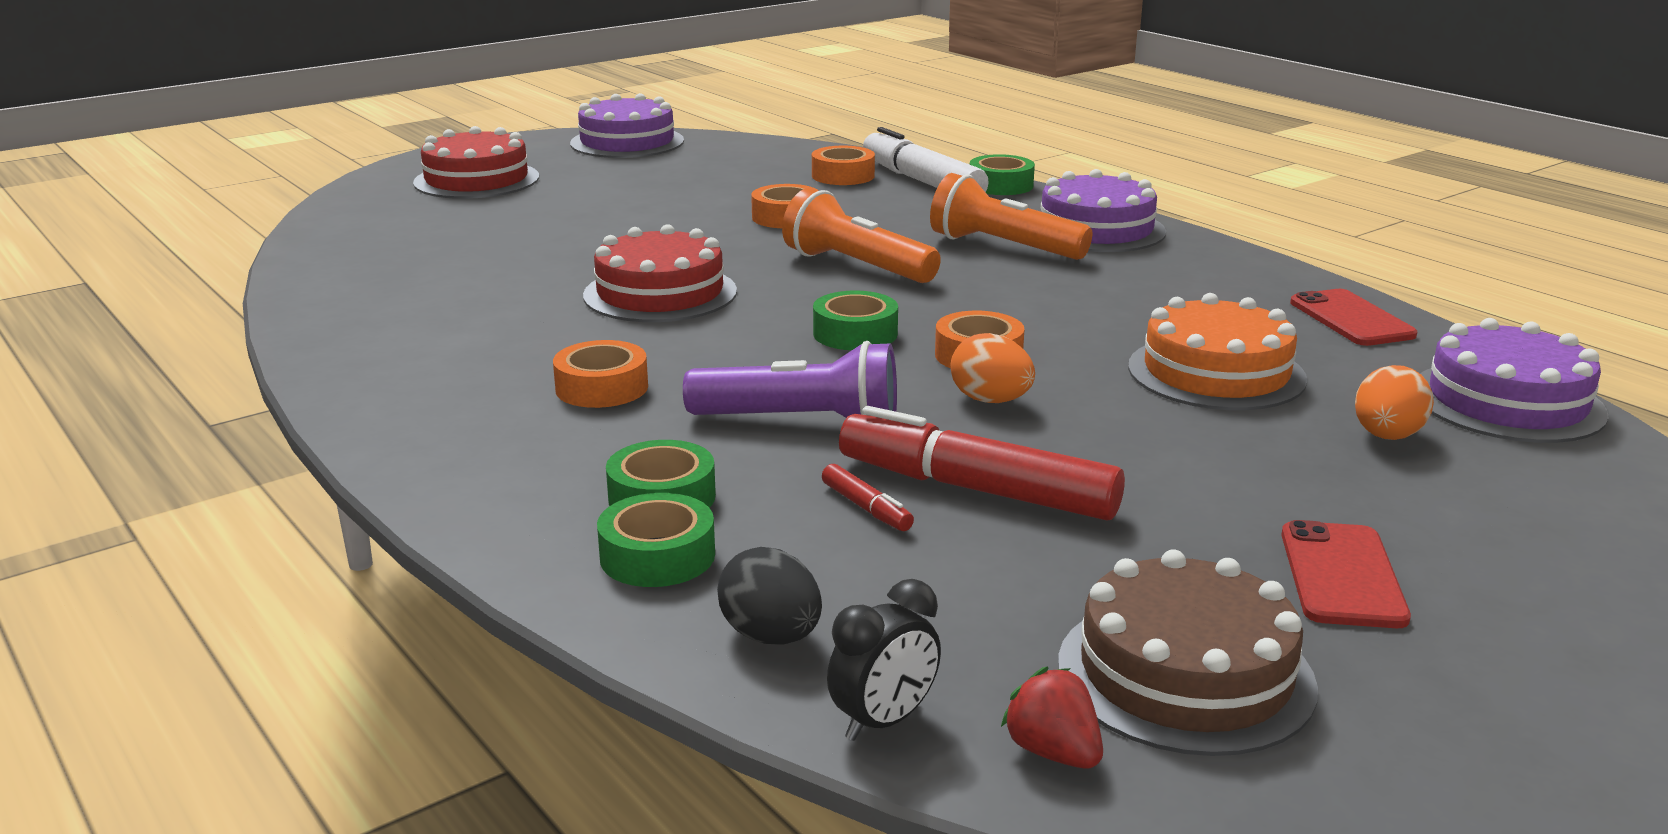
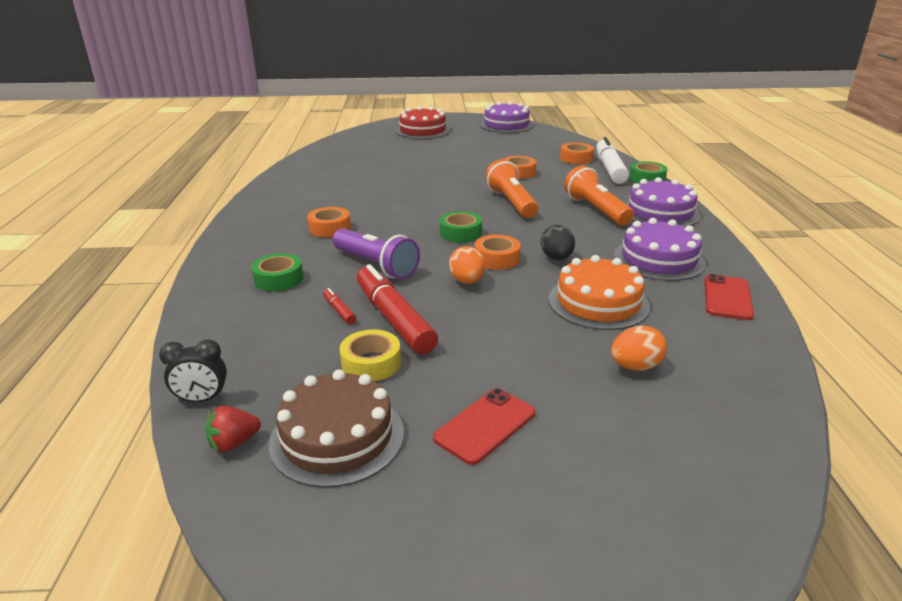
camera: 35 degrees right, 5 degrees up
(657, 556) = (240, 302): green tape -> none
(660, 293) = (413, 194): red cake -> none
(771, 636) = (223, 349): black egg -> black egg (556, 258)
(866, 508) = (339, 311): red marker -> red marker turned 150 degrees clockwise
(1053, 752) = (234, 443): red strawberry -> red strawberry turned 120 degrees counterclockwise
(1054, 561) = (371, 363): none -> yellow tape
(1507, 402) = (745, 374): purple cake -> purple cake (659, 259)

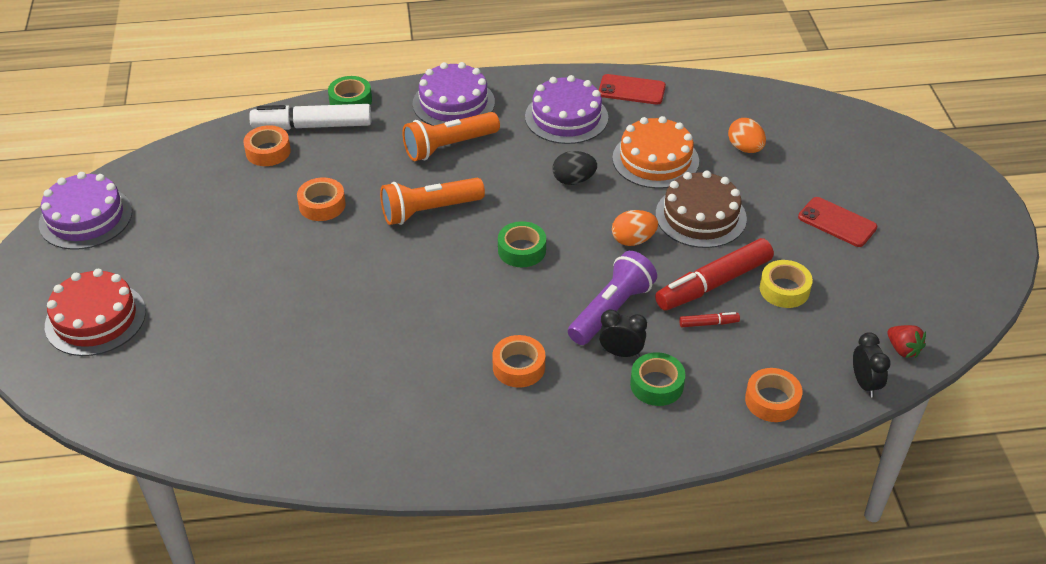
camera: 95 degrees left, 15 degrees up
(323, 266) = (621, 353): none -> black clock
(337, 437) = (875, 295): brown cake -> brown cake (700, 216)
(339, 311) = (708, 323): red marker -> red marker turned 150 degrees counterclockwise
(497, 259) = (581, 221): orange tape -> orange tape (772, 400)

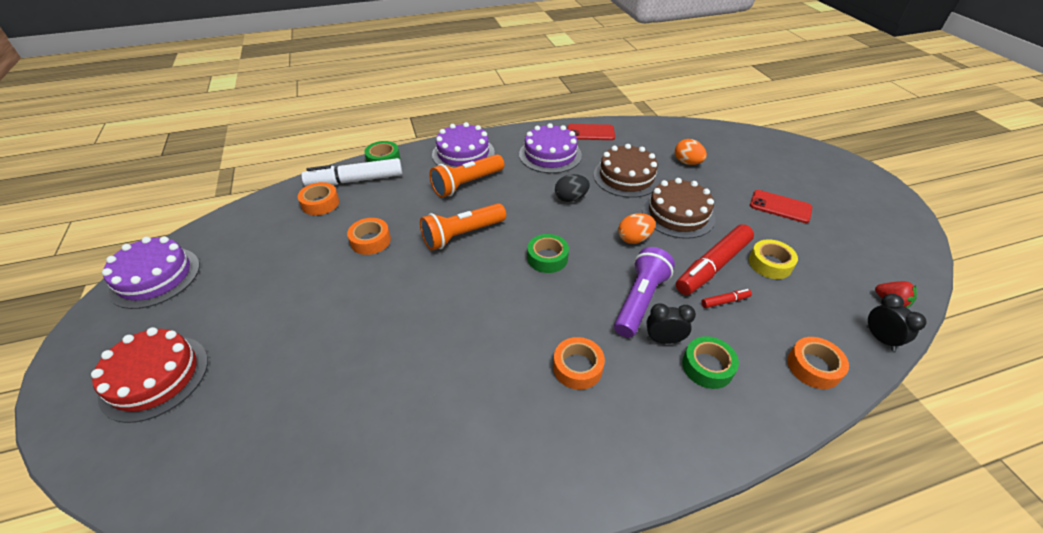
camera: 10 degrees left, 0 degrees up
(655, 159) = (626, 177): orange cake -> brown cake

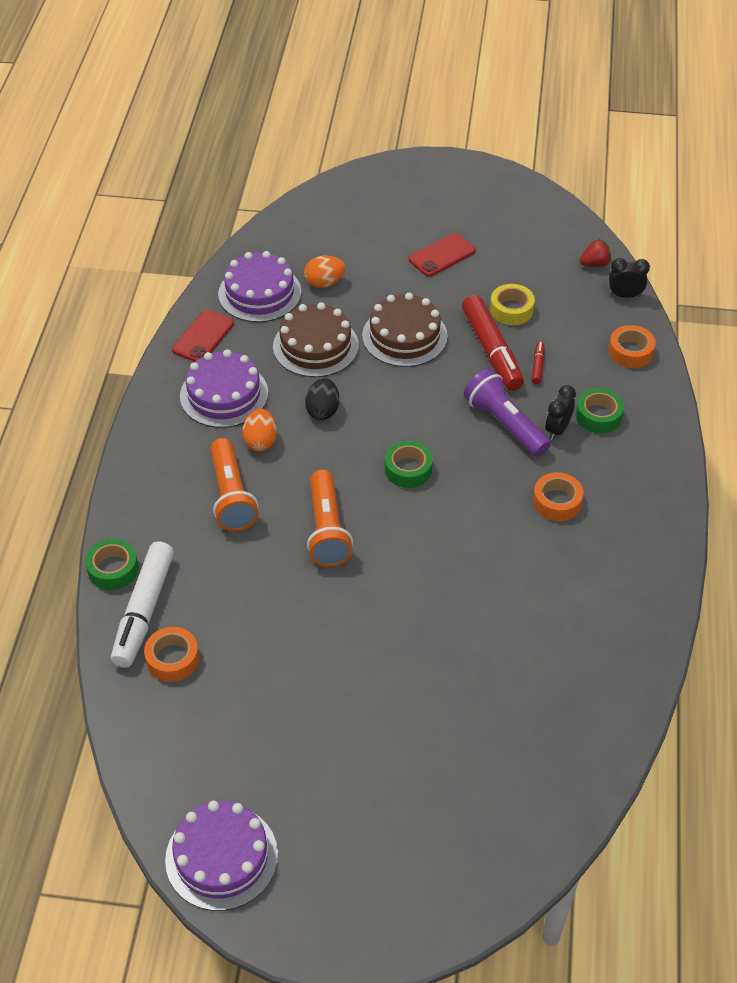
camera: 65 degrees left, 5 degrees up
(155, 377) = (399, 851): red cake -> none
(370, 241) = (284, 619): orange tape -> none
(463, 153) = (159, 479): purple cake -> purple cake (259, 293)
(634, 239) = (420, 388): orange egg -> orange egg (260, 441)

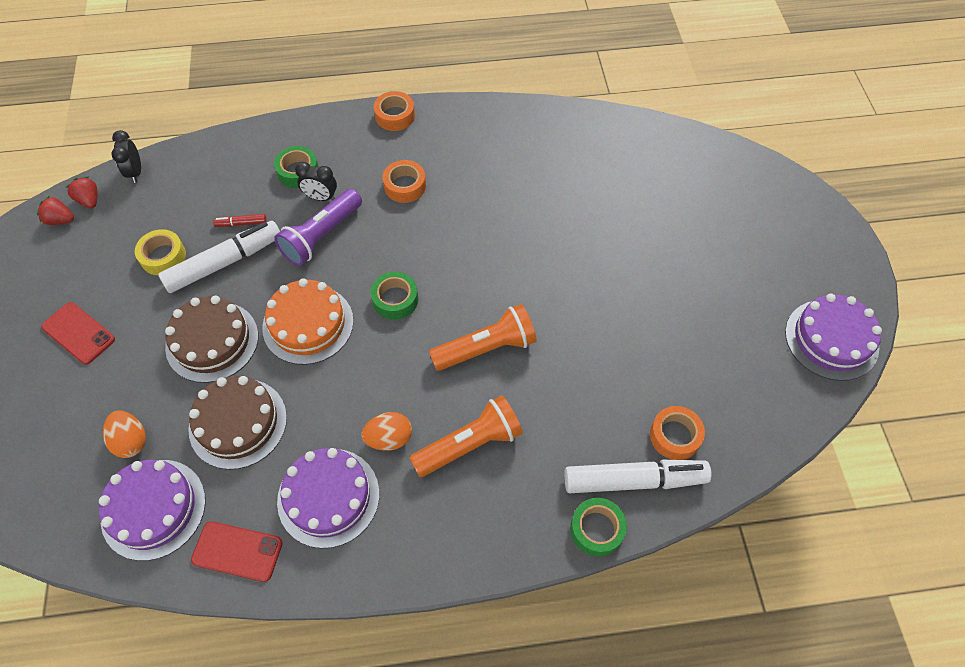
camera: 105 degrees left, 10 degrees up
(323, 410) = (334, 391): black egg -> none
(401, 401) = (308, 324): none -> orange cake
(491, 350) = (225, 262): red marker -> white marker
(574, 245) = (60, 220): none -> red strawberry
(630, 352) = (213, 159): orange tape -> orange tape (395, 116)

